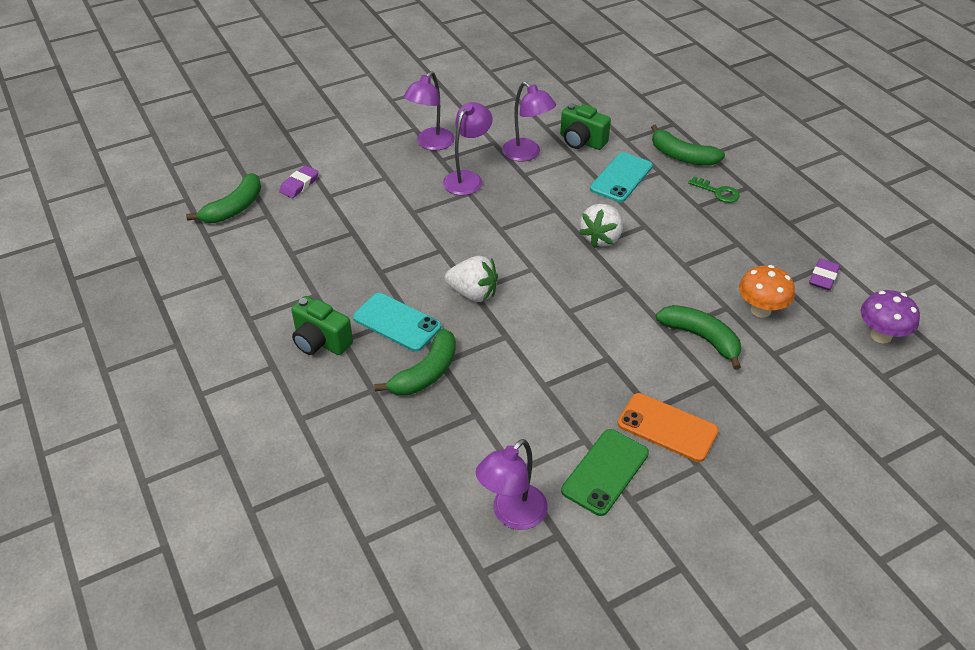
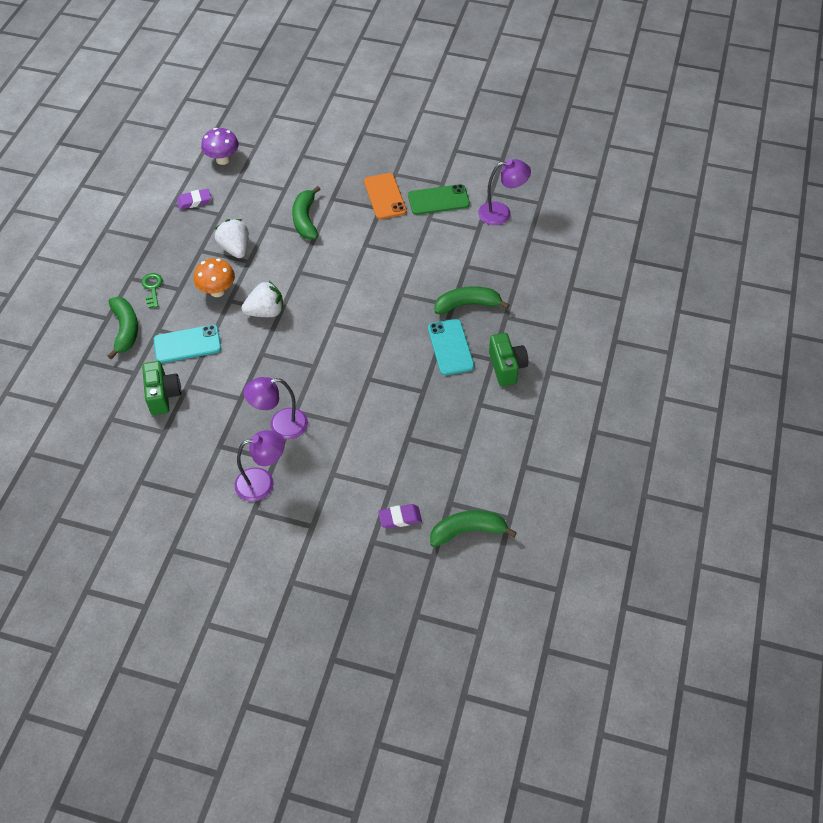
camera: 135 degrees left, 10 degrees up
(473, 293) = (386, 333): white strawberry -> white strawberry (235, 248)
(527, 154) = (214, 414): purple lamp -> none
(760, 310) = (254, 210): orange mushroom -> orange mushroom (217, 291)

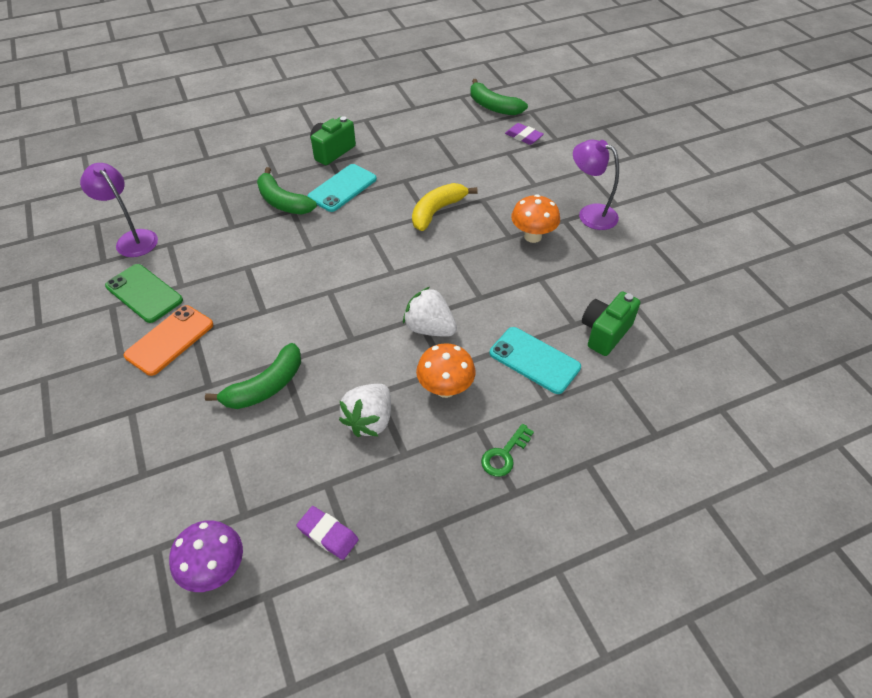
camera: 130 degrees left, 5 degrees down
(125, 330) = (580, 430): green banana -> none
(280, 425) = (532, 236): purple lamp -> orange mushroom
(366, 387) = (437, 211): none -> yellow banana

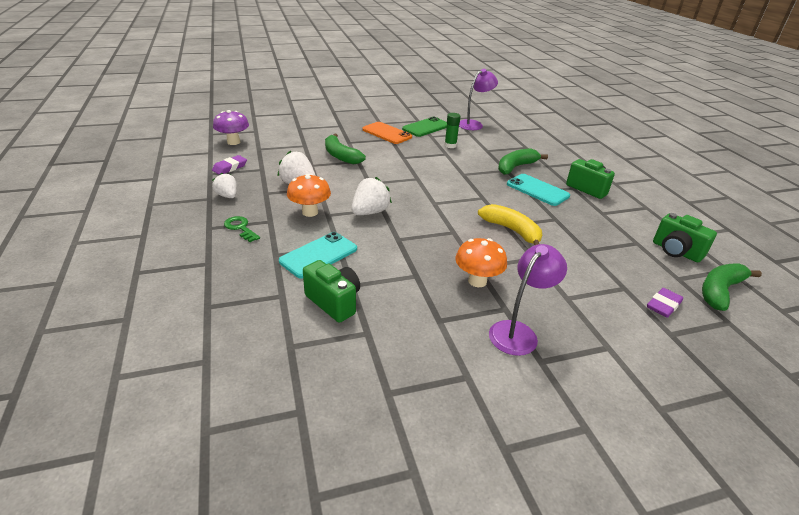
camera: 95 degrees right, 15 degrees down
(217, 263) = (450, 145): none -> green glue stick
(425, 502) = (227, 196): none -> white strawberry
(442, 117) = (676, 251): none -> green camera

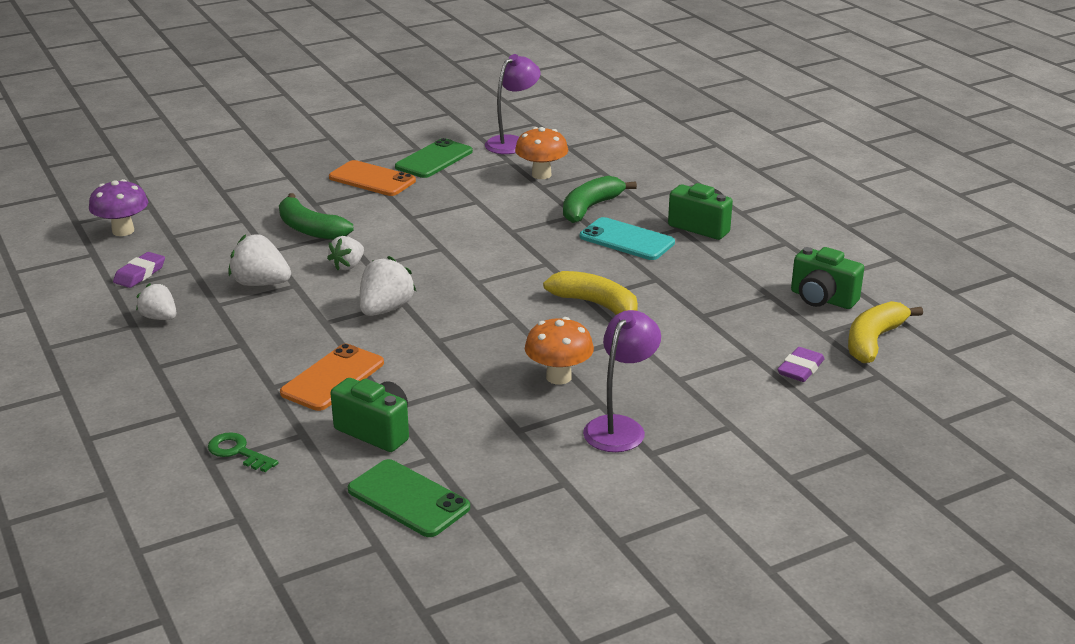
camera: 10 degrees left, 5 degrees down
(240, 228) = (204, 360): green key -> green key (238, 452)
(310, 212) = (296, 322): orange mushroom -> orange mushroom (541, 175)
(319, 255) = (333, 378): turquoise phone -> orange phone
(339, 368) = (408, 499): none -> green phone
(355, 181) = (348, 266): none -> white strawberry
(450, 145) = (481, 186): green glue stick -> none
(720, 291) = (873, 341): green banana -> yellow banana

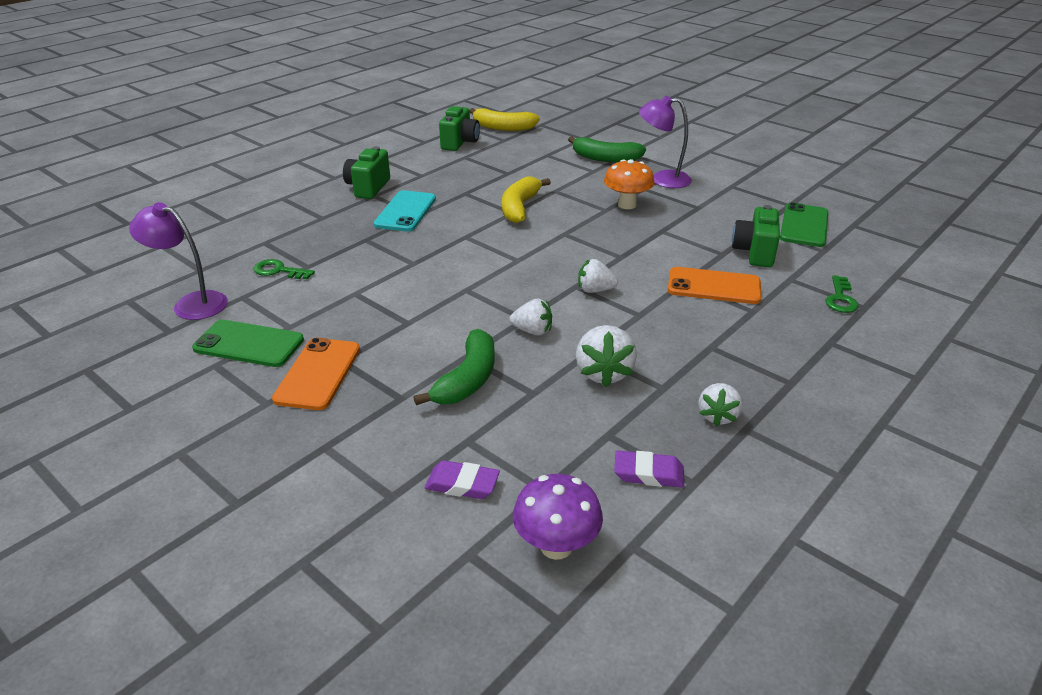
camera: 110 degrees left, 5 degrees up
(385, 309) = (595, 290): white strawberry -> white strawberry, size x0.67
(541, 175) = (279, 271): orange mushroom -> green key
(590, 208) = (349, 235): green banana -> green banana (605, 158)
(800, 369) = (551, 142): purple eraser -> purple eraser (462, 484)

